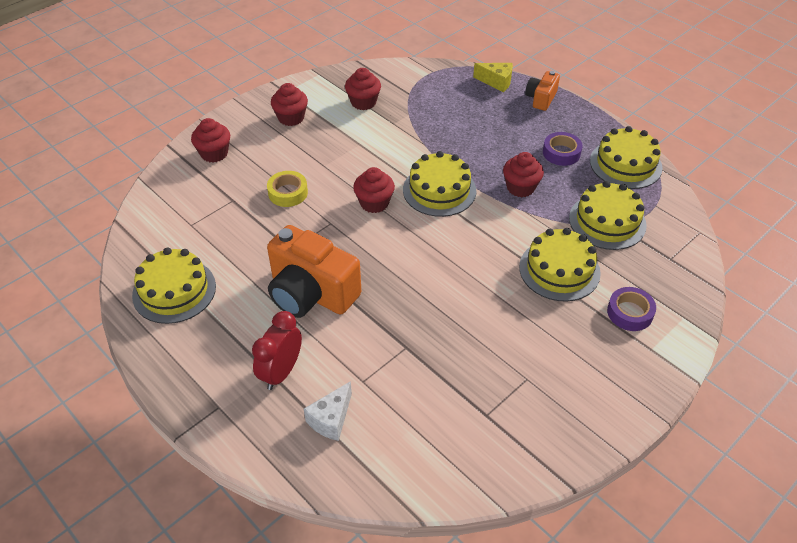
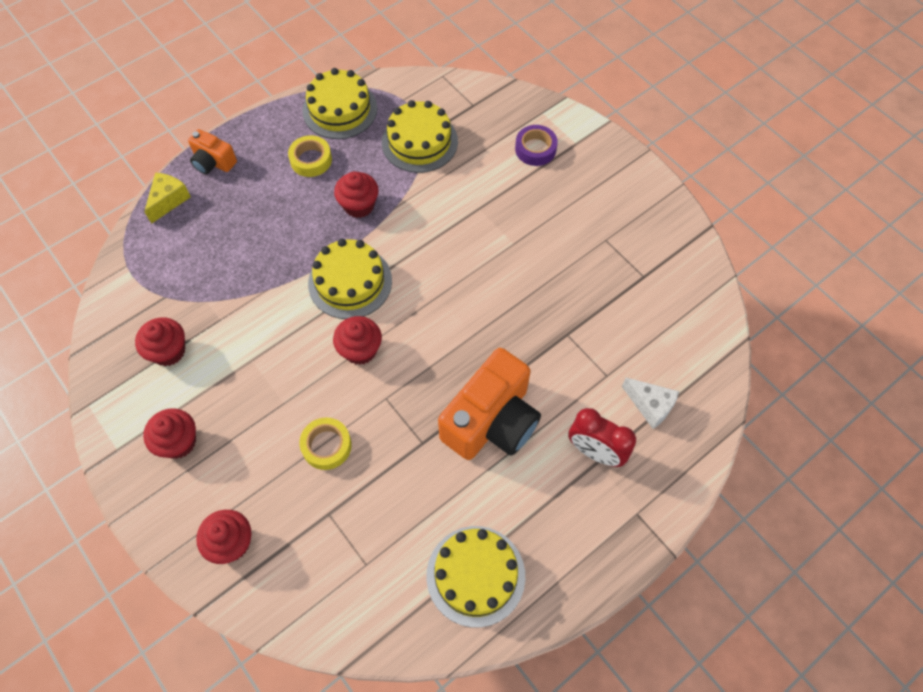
camera: 85 degrees left, 15 degrees up
(559, 270) = (479, 192): yellow cake -> none
(561, 153) = (311, 160): purple tape -> yellow tape

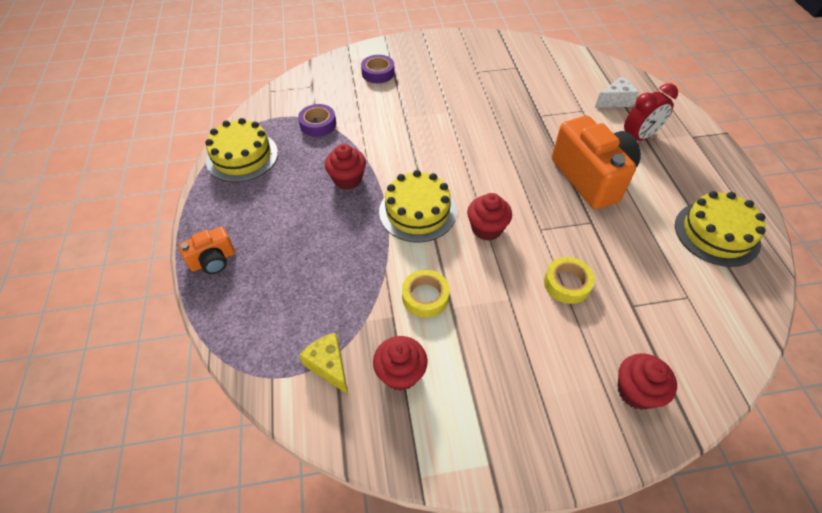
camera: 60 degrees left, 10 degrees down
(169, 200) = (225, 312): yellow cheese -> yellow cheese (329, 366)
(178, 442) = (509, 400): red cupcake -> none
(311, 160) = (275, 192): yellow tape -> yellow tape (425, 297)
(419, 142) = (318, 124): yellow cake -> purple tape

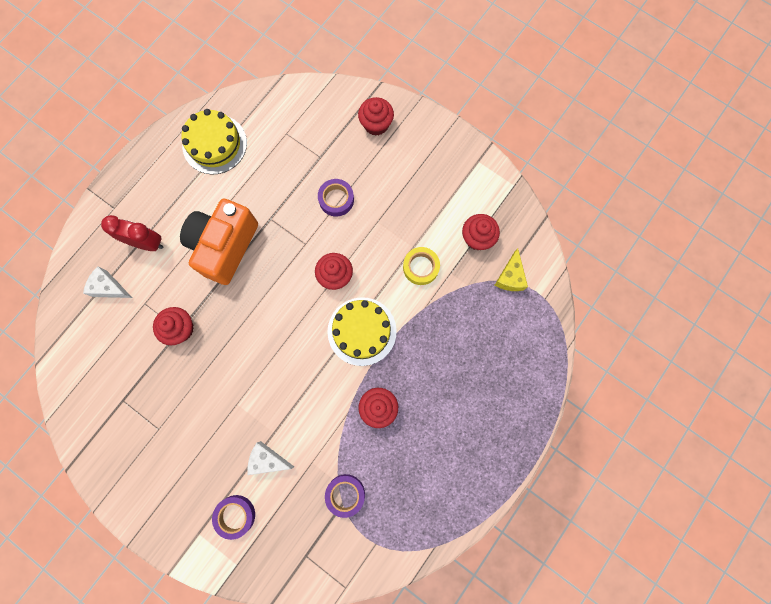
camera: 135 degrees left, 25 degrees up
(213, 260) = (522, 419): orange camera -> none
(242, 156) = (432, 513): yellow cake -> none
(391, 104) = (268, 459): none -> white cheese
(540, 117) = (180, 329): none -> red cupcake
(567, 284) = (336, 199): yellow tape -> purple tape

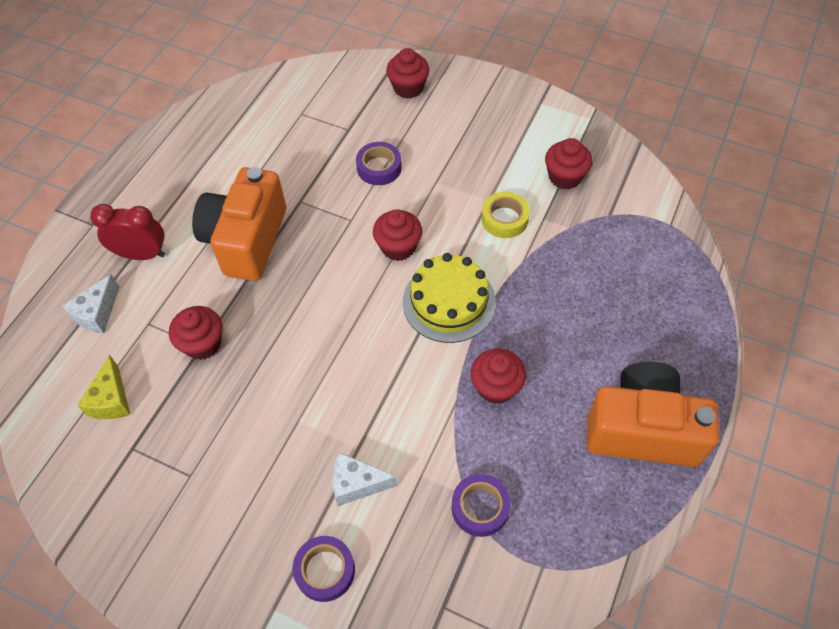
camera: 10 degrees left, 20 degrees down
(109, 287) = (97, 313): white cheese -> white cheese turned 75 degrees counterclockwise
(214, 144) = (214, 138): yellow cake -> none
(470, 462) = (642, 429): none -> orange camera
(510, 277) = (619, 209): yellow cheese -> yellow cheese (111, 400)

